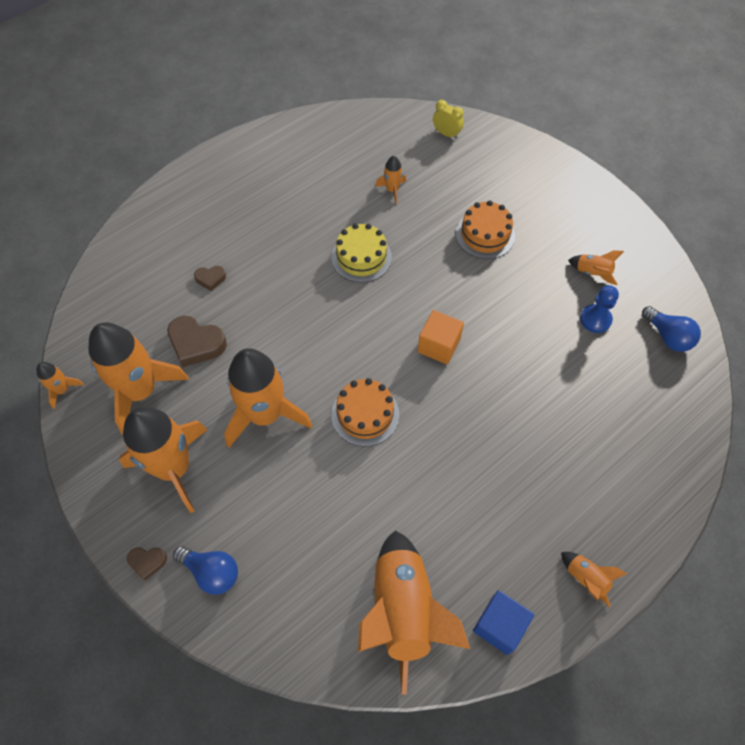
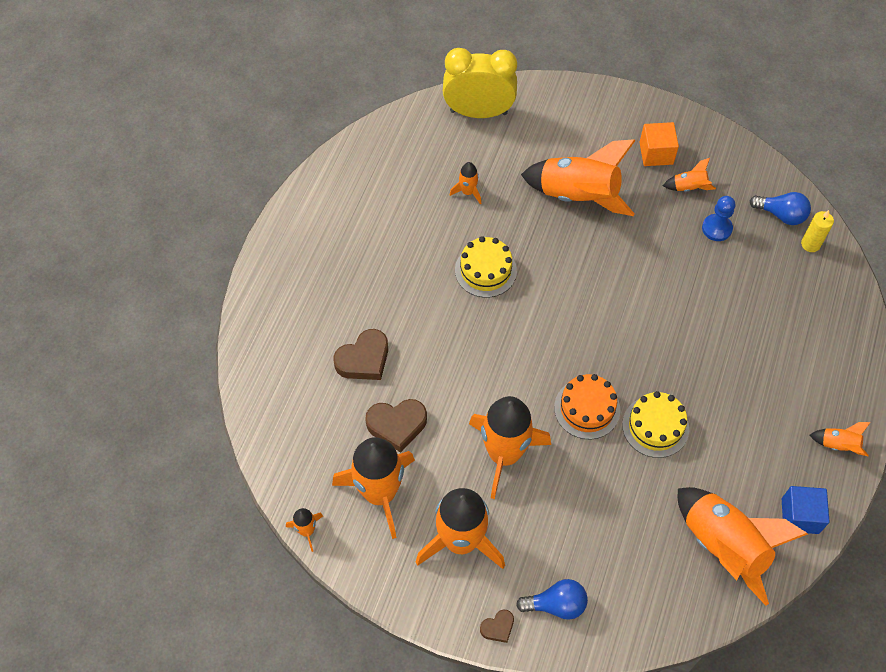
camera: 30 degrees left, 0 degrees up
(210, 279) = (364, 359): brown heart -> brown heart, size x1.84
(416, 463) = (655, 426): none -> yellow cake
(439, 345) = (606, 317): orange cube -> orange cube (656, 153)
(446, 134) = (478, 112): yellow clock -> yellow clock, size x2.21
(485, 235) = (578, 196): orange cake -> orange rocket
(680, 376) = (810, 244): none -> yellow candle

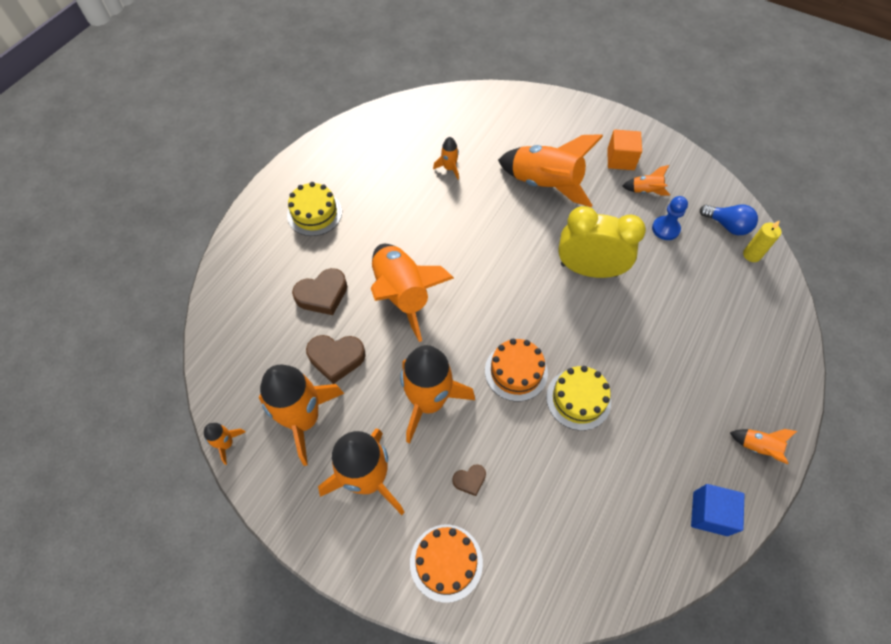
camera: 10 degrees right, 0 degrees up
(478, 112) = (473, 107): yellow clock -> yellow clock (589, 269)
(485, 270) = (449, 235): yellow cake -> yellow cake (314, 213)
(498, 627) = (383, 576): brown heart -> brown heart (469, 480)
(556, 604) = (446, 562): blue light bulb -> orange cake
(723, 546) = (626, 531): orange rocket -> orange rocket (402, 294)

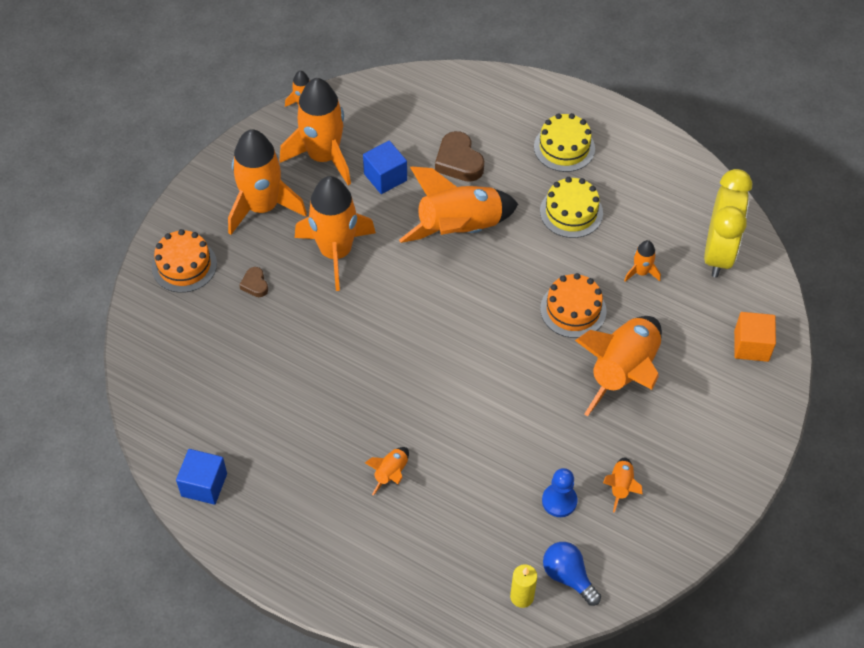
camera: 90 degrees right, 5 degrees down
(336, 358) = (385, 177): brown heart -> blue cube
(516, 371) = (365, 327): orange cake -> orange cake (573, 310)
(578, 399) = (332, 381): yellow cake -> yellow cake (571, 212)
(589, 269) = (495, 408): yellow clock -> yellow clock (718, 253)
(620, 159) = (674, 464): orange cube -> orange cube (751, 346)
(727, 225) = (568, 576): blue light bulb -> blue light bulb turned 105 degrees clockwise
(758, 447) = (268, 545): orange rocket -> orange rocket (391, 474)

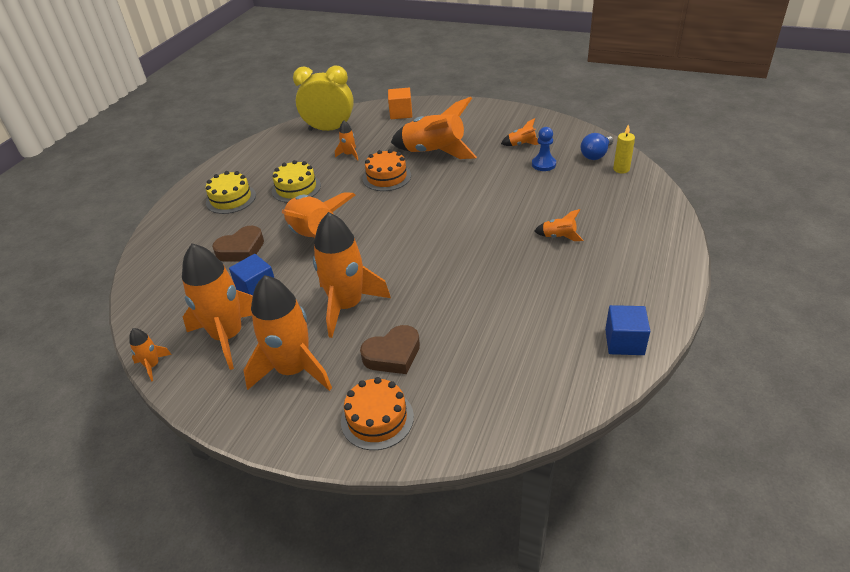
camera: 95 degrees left, 15 degrees down
(255, 284) = (393, 355): brown heart -> brown heart, size x1.84

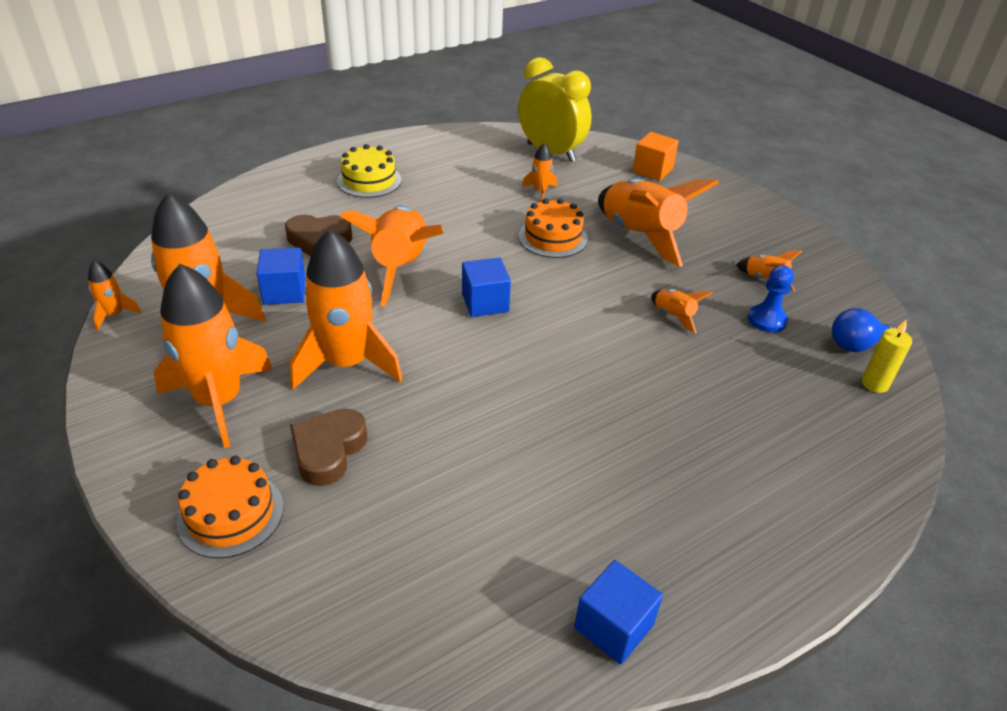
camera: 30 degrees right, 0 degrees up
(296, 188) = (444, 201): yellow cake -> none
(389, 231) = (485, 302): none -> blue cube
(393, 355) = (328, 450): brown heart -> brown heart turned 105 degrees clockwise
(558, 237) = (682, 426): orange rocket -> orange rocket (674, 316)

